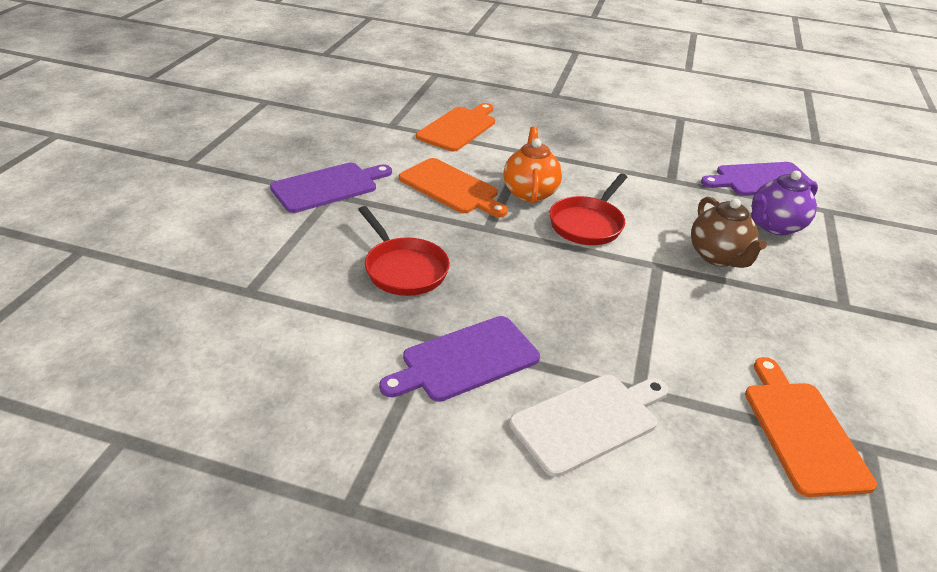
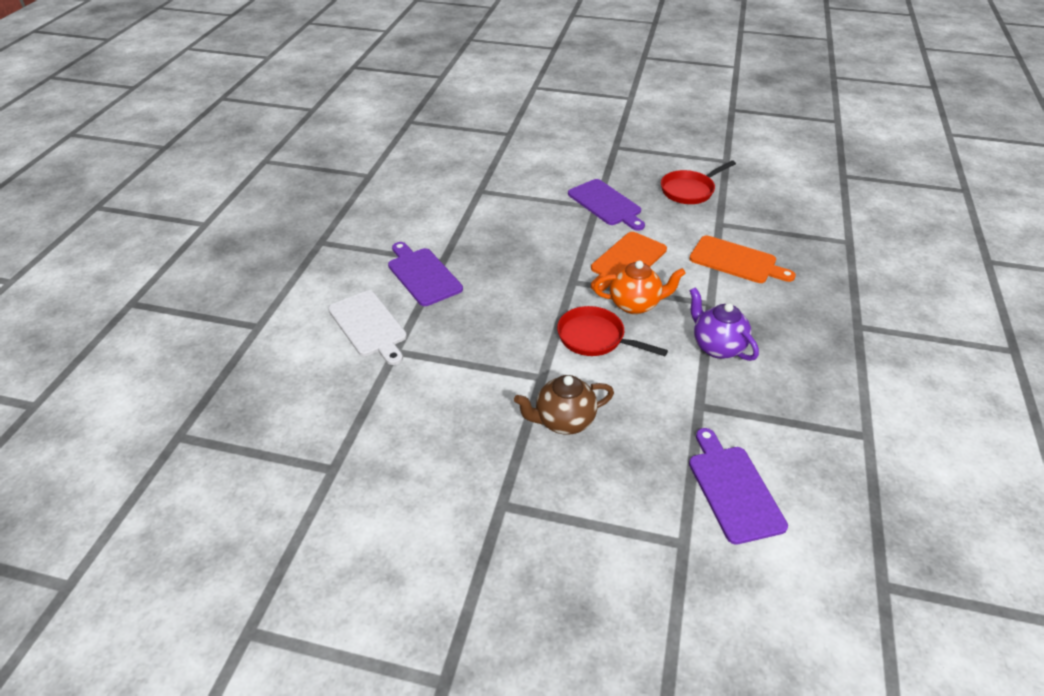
camera: 90 degrees right, 5 degrees up
(403, 269) = (512, 245): red pan -> red pan (690, 190)
(774, 226) = (631, 479): purple teapot -> purple teapot (717, 347)
(802, 431) = (351, 432): orange cutting board -> none

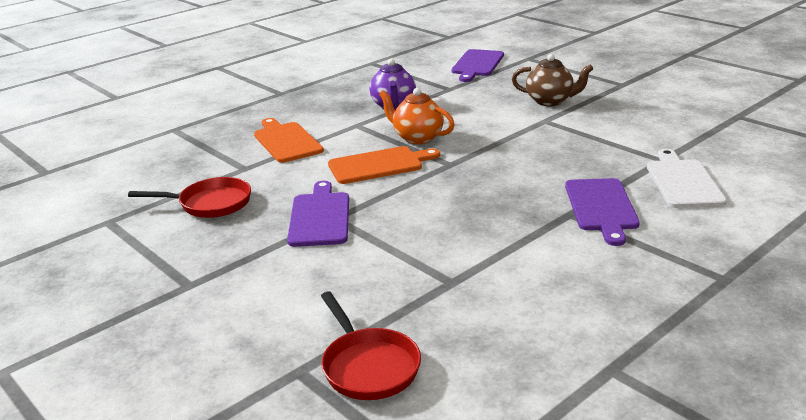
camera: 145 degrees left, 15 degrees down
(595, 338) = (477, 129): red pan -> red pan (368, 366)

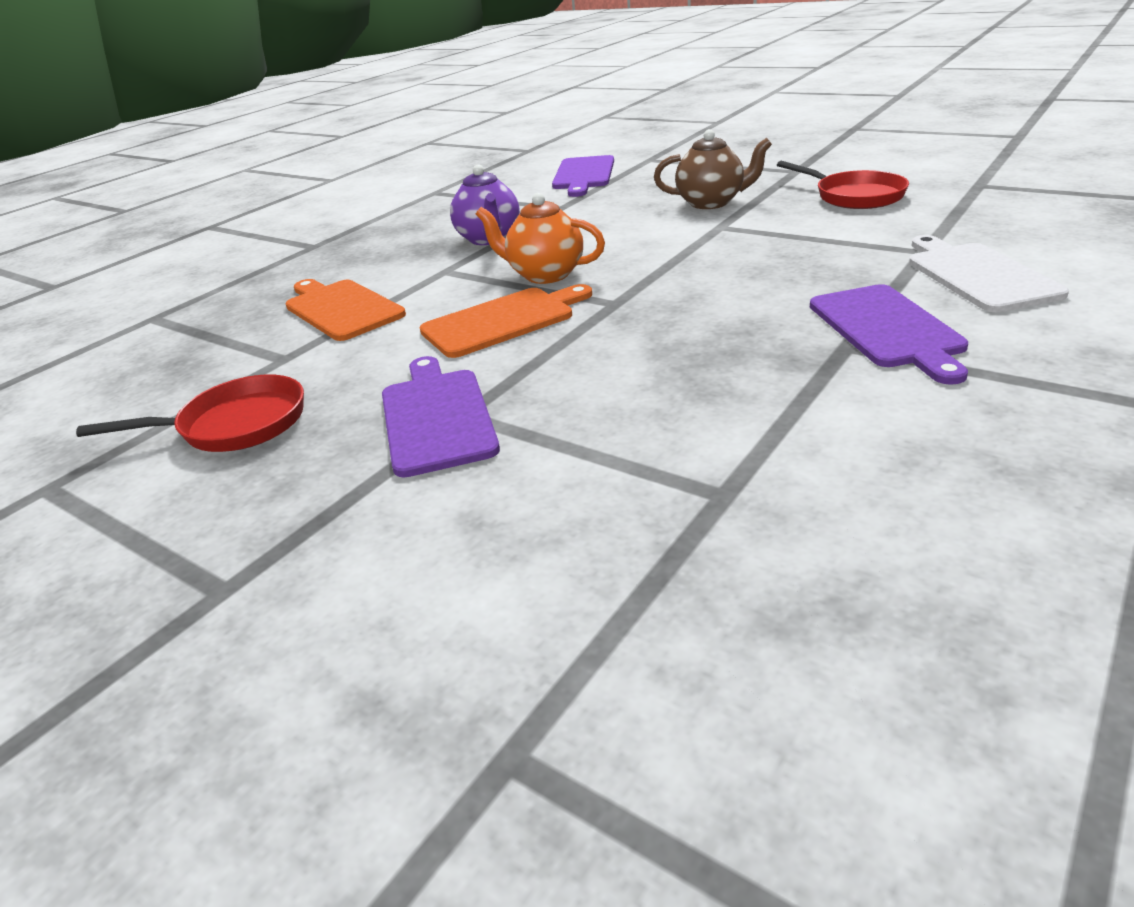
camera: 10 degrees left, 5 degrees up
(368, 366) = (653, 713): red pan -> red pan (854, 196)

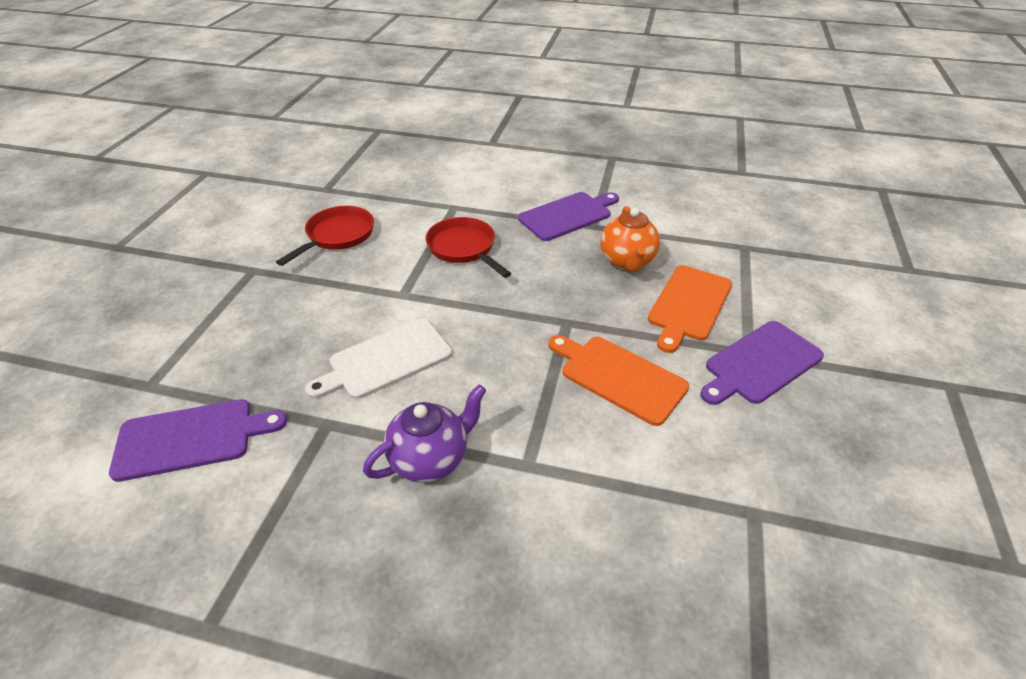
camera: 115 degrees left, 10 degrees up
(235, 425) = (854, 481): red pan -> red pan (464, 248)
(341, 309) = (643, 521): orange cutting board -> orange cutting board (688, 305)
(545, 275) = (522, 378): orange teapot -> orange teapot (627, 261)
(711, 203) = (336, 308): brown teapot -> none
(978, 275) = (489, 191): white cutting board -> white cutting board (386, 360)

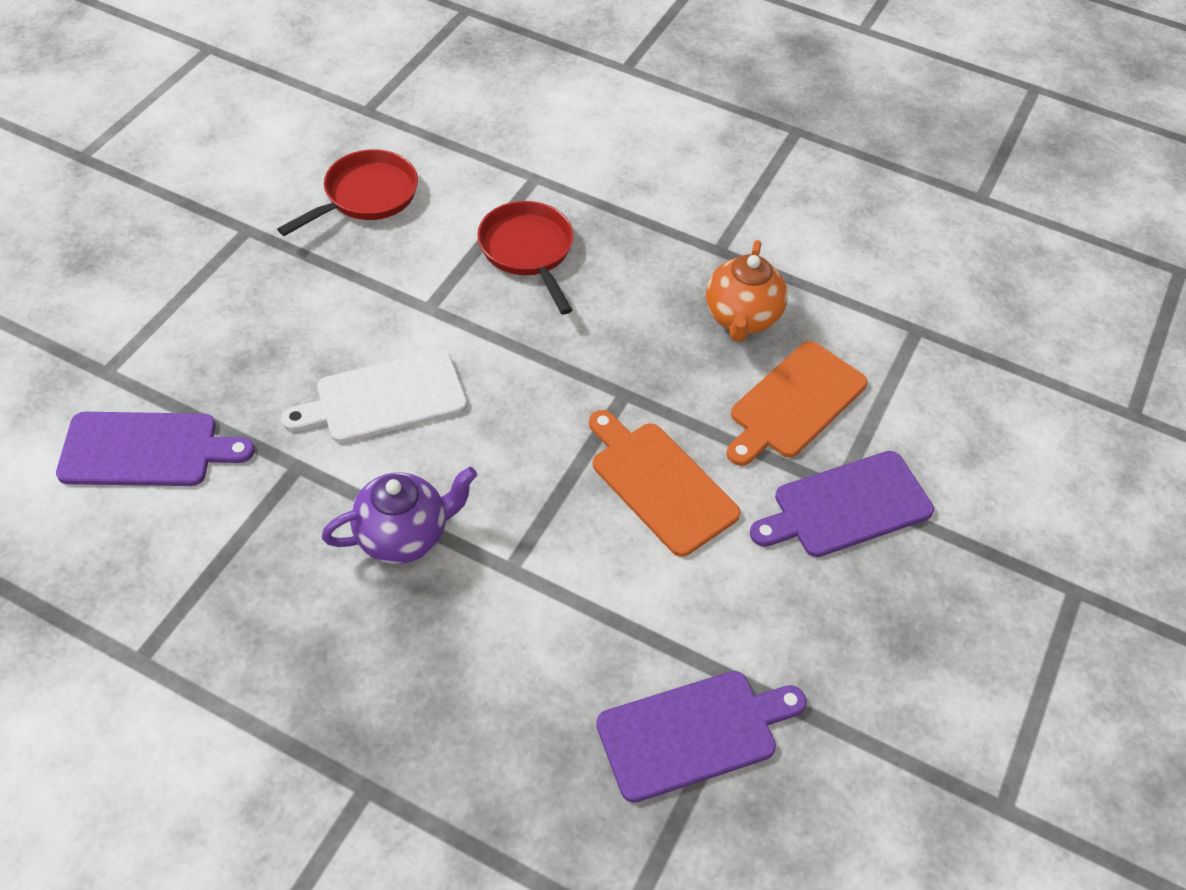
camera: 10 degrees right, 10 degrees up
(568, 215) = (690, 224): purple cutting board -> purple cutting board (693, 733)

